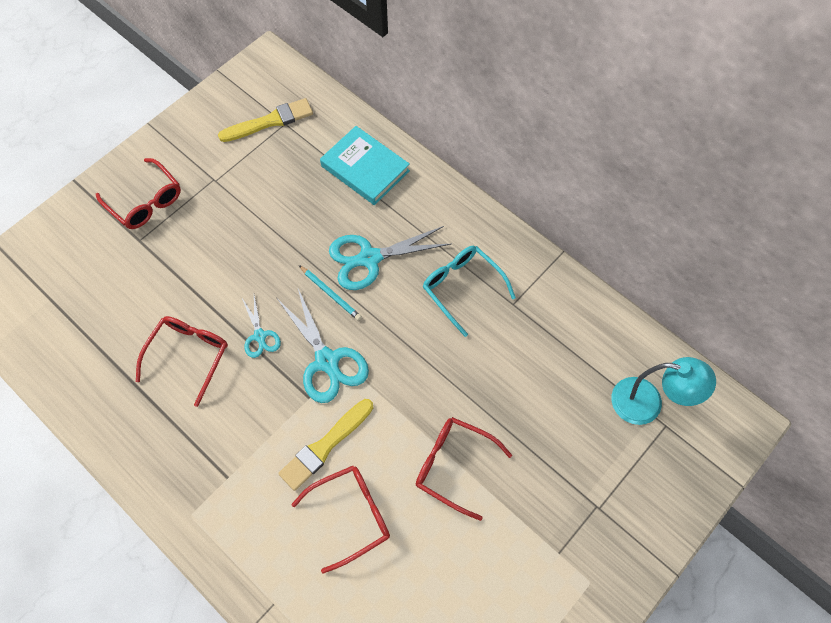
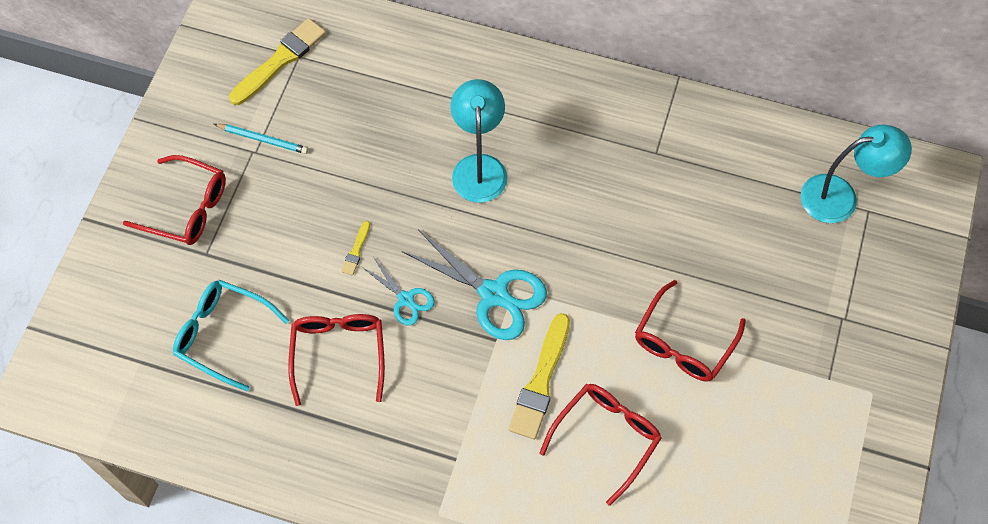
camera: 25 degrees left, 0 degrees up
(245, 283) = (356, 250): none -> yellow brush
(330, 294) = (457, 222): turquoise pencil -> turquoise pencil (263, 139)
(365, 168) = (419, 71): turquoise book -> none
(370, 258) = (479, 167): turquoise scissors -> turquoise lamp
(454, 466) = (684, 342): red glasses -> red glasses turned 60 degrees counterclockwise
(462, 288) = (595, 158): turquoise glasses -> turquoise glasses (223, 335)

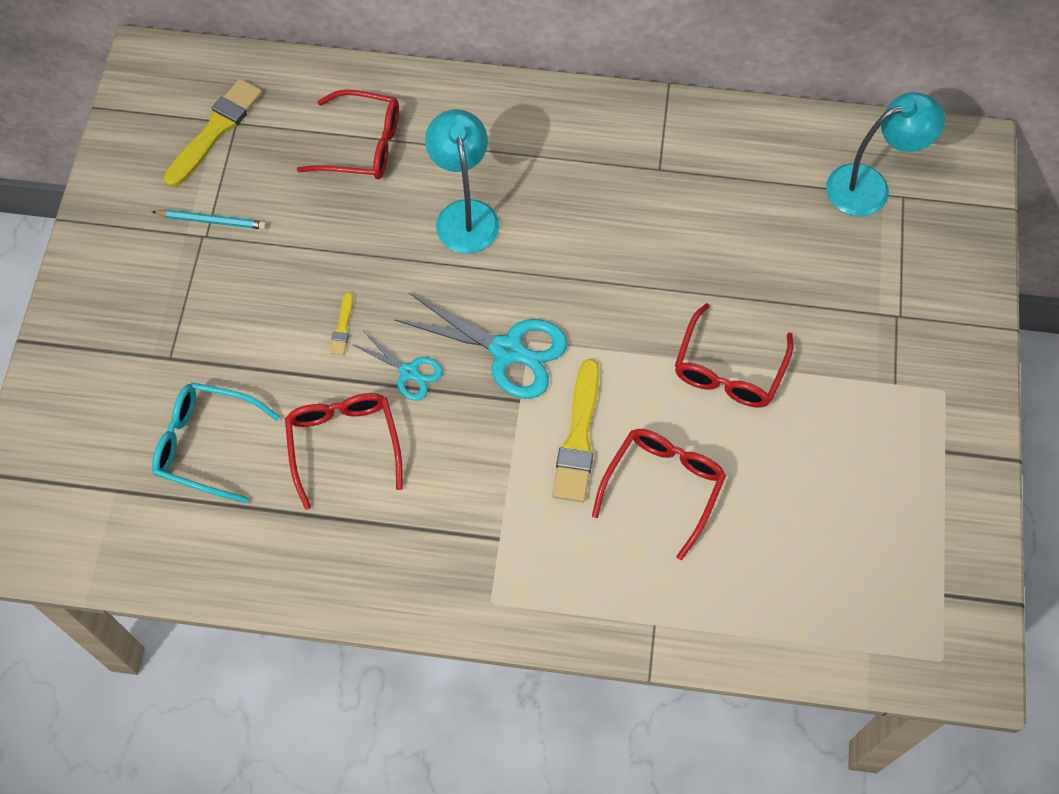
camera: 10 degrees left, 0 degrees up
(186, 208) = (137, 310): red glasses -> red glasses (361, 145)

